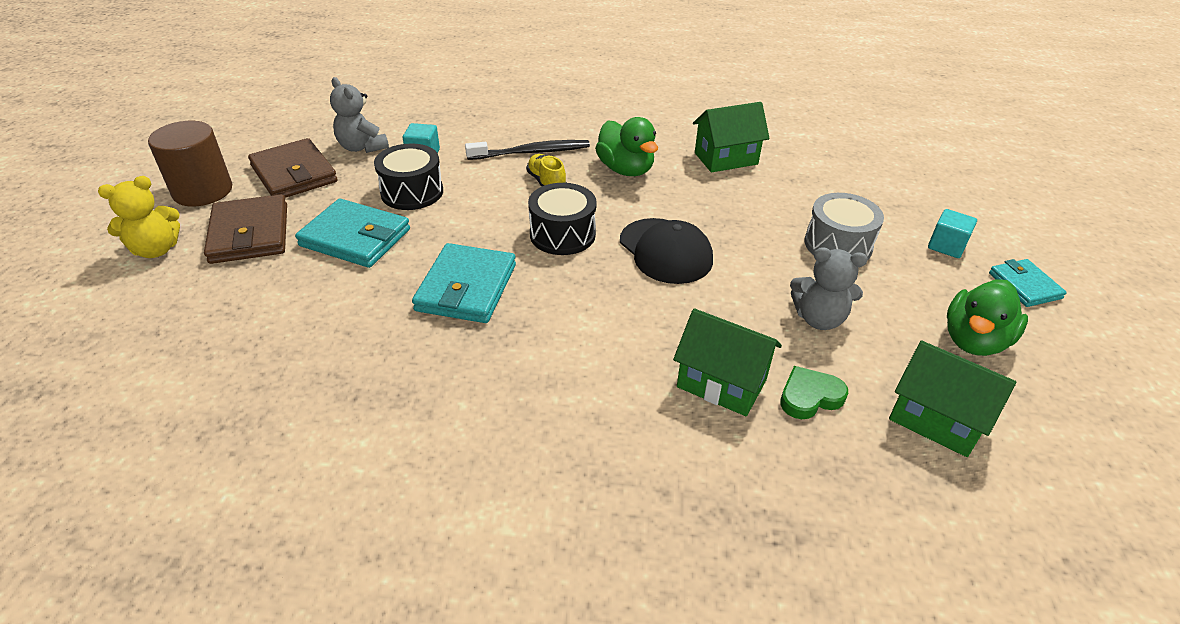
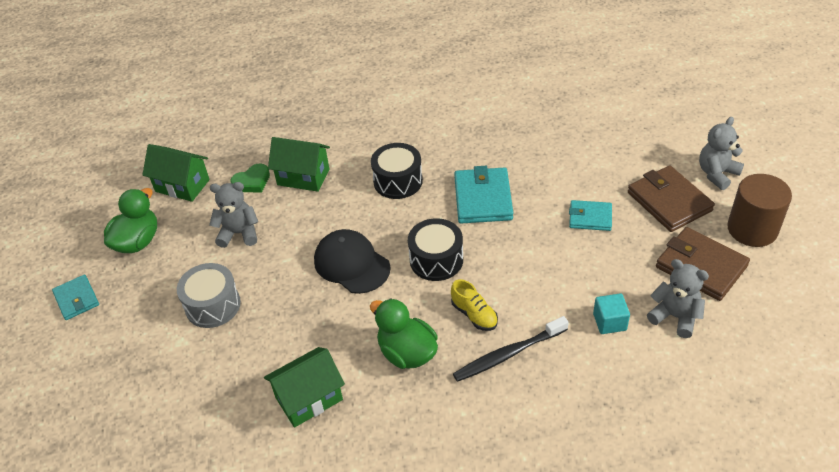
camera: 170 degrees right, 5 degrees up
(156, 250) = (717, 174): yellow teddy bear -> grey teddy bear
(355, 237) = (590, 217): turquoise wallet -> turquoise wallet, size x0.61
(412, 192) = (583, 272): black drum -> black drum (398, 181)
(946, 246) = (121, 327): turquoise cube -> none

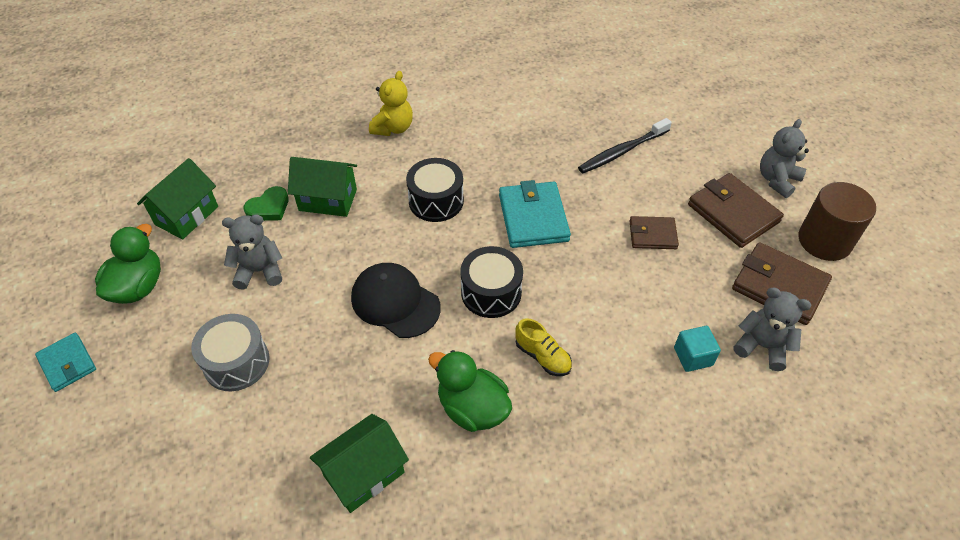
camera: 10 degrees left, 5 degrees up
(182, 185) = (186, 215): green house -> green house turned 75 degrees counterclockwise
(368, 117) = (393, 128): none -> yellow teddy bear
(509, 354) = (588, 402): black toothbrush -> black toothbrush (622, 151)
(590, 217) = (652, 235): turquoise wallet -> brown wallet

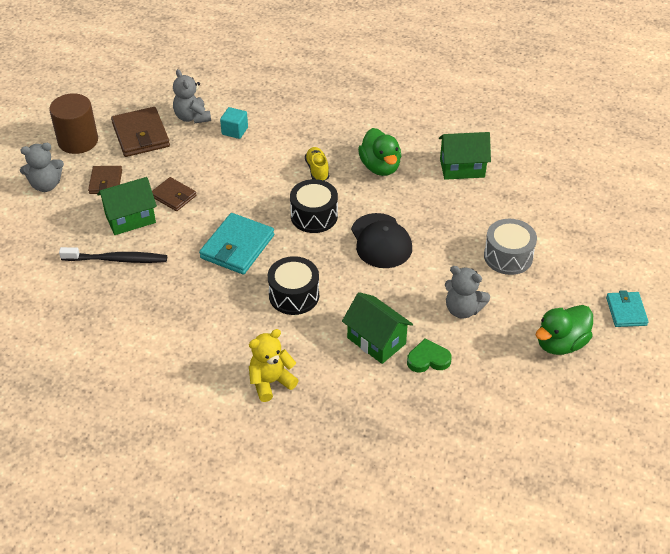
camera: 145 degrees left, 5 degrees down
(186, 215) = (500, 388): green house -> green house (130, 219)
(733, 213) = (106, 182): brown wallet -> brown wallet, size x0.61

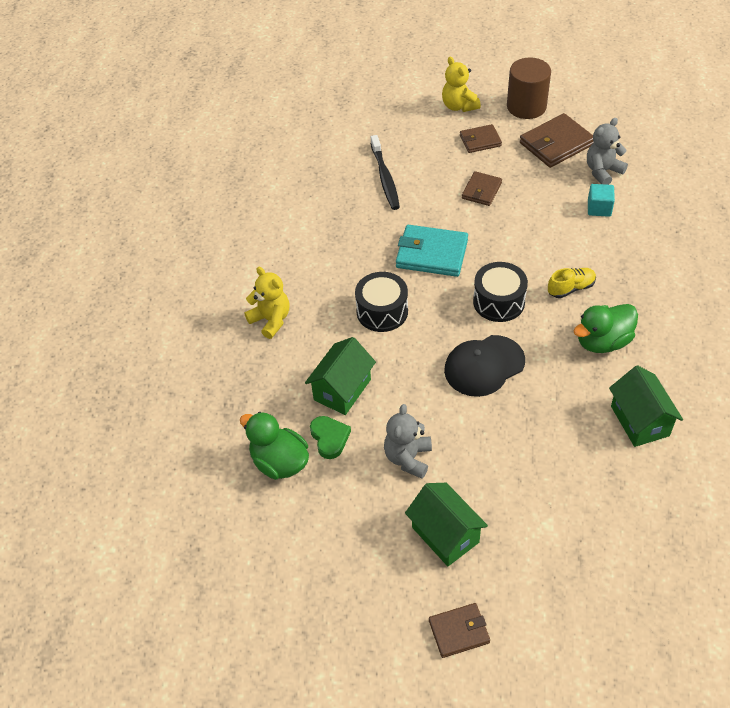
camera: 80 degrees right, 5 degrees up
(46, 185) = (459, 106): grey teddy bear -> yellow teddy bear
(130, 219) = (439, 171): green house -> green house (445, 535)
(508, 256) = (506, 491): grey drum -> none
(560, 343) = (385, 562): green duck -> green duck (279, 462)
(626, 311) = (459, 631): turquoise wallet -> brown wallet

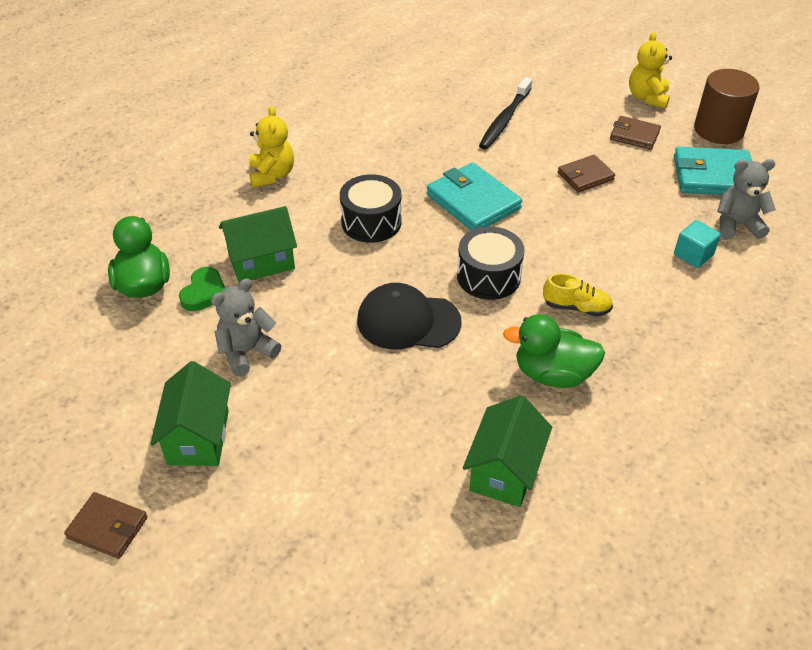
camera: 35 degrees right, 5 degrees down
(556, 144) = (713, 176): brown wallet -> turquoise wallet

